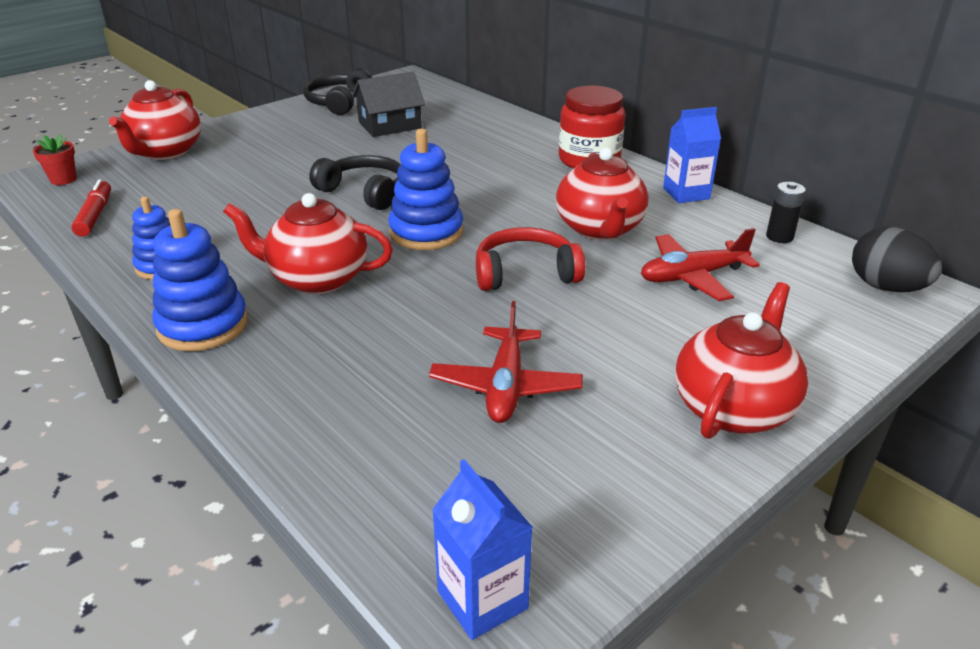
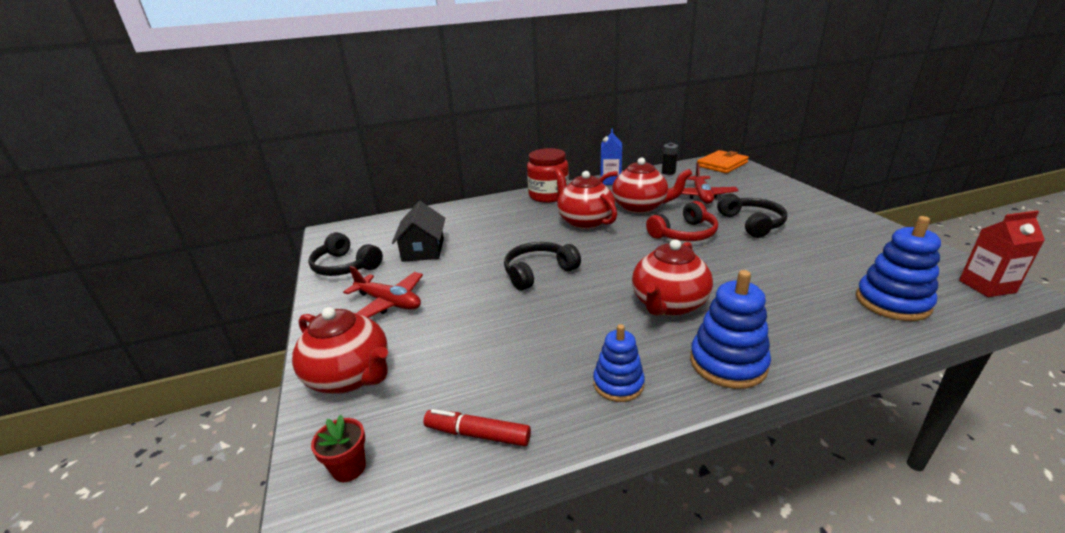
camera: 65 degrees left, 5 degrees down
(426, 232) = (617, 257): blue stacking toy -> blue stacking toy (892, 302)
(482, 600) = (987, 286): blue carton -> red carton
(505, 386) = (806, 256): red plane -> red plane (389, 302)
(525, 273) = (684, 234): red headphones -> red headphones turned 135 degrees counterclockwise
(606, 331) = (752, 223): none -> black headphones
(733, 408) = (820, 209): red teapot -> red teapot (584, 221)
(886, 287) = (722, 164): black egg -> orange wallet

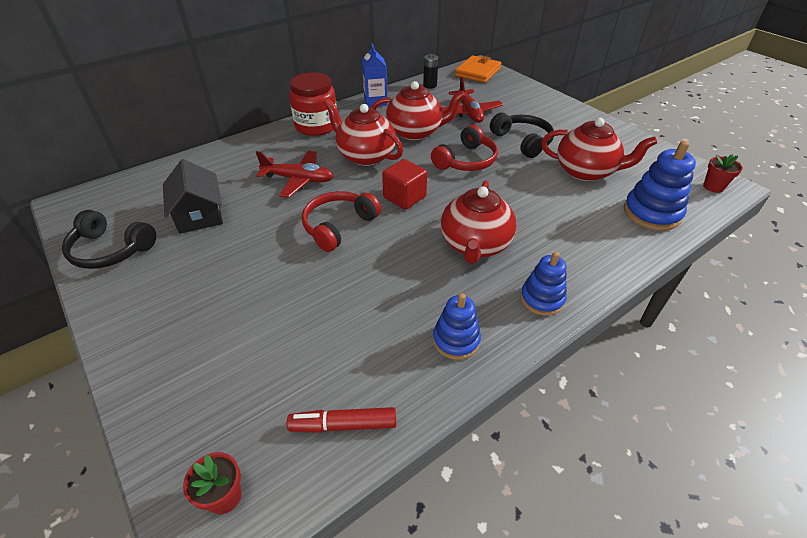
camera: 20 degrees left, 15 degrees up
(350, 376) = (180, 391): red teapot -> red teapot (586, 171)
(389, 302) = (186, 290): red plane -> red plane (298, 179)
(538, 272) = (339, 226): black headphones -> red headphones
(610, 257) = (404, 197): none -> red cube
(728, 363) = (542, 299): blue stacking toy -> blue stacking toy, size x0.66
(987, 286) = (713, 187): red carton -> red flower pot

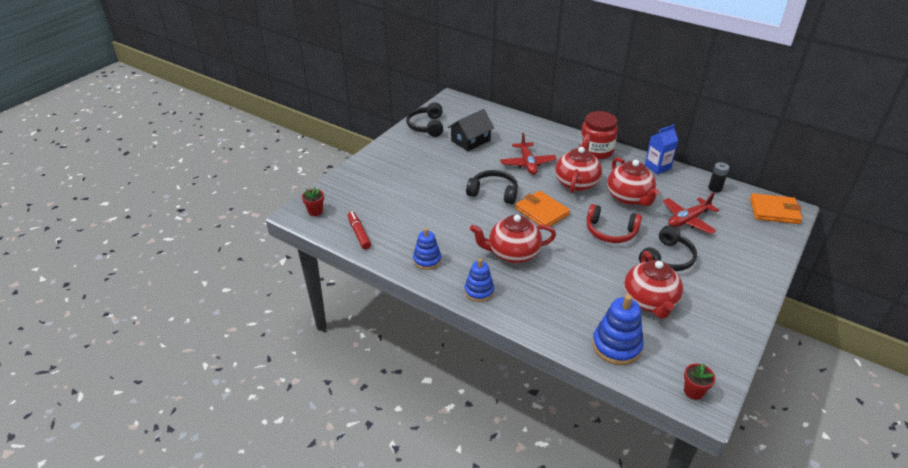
camera: 70 degrees right, 5 degrees down
(339, 226) = (493, 193): red headphones -> black headphones
(404, 197) = (541, 212): red cube -> orange wallet

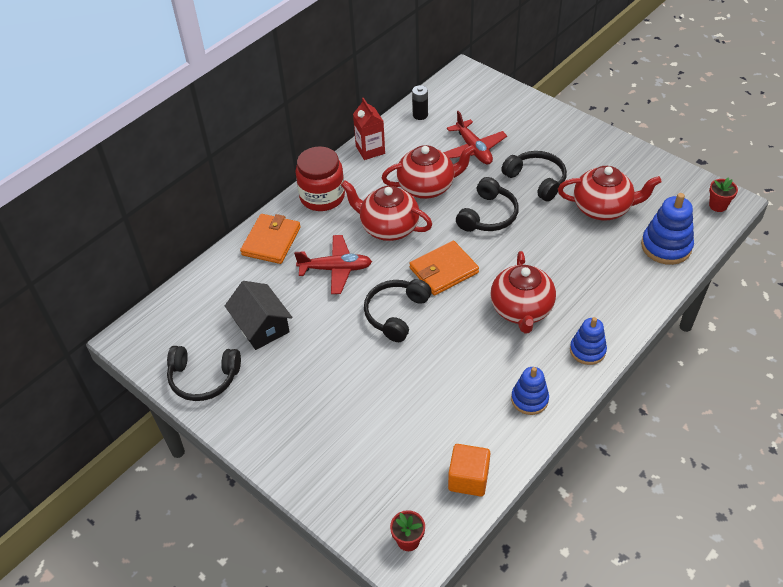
camera: 80 degrees left, 10 degrees up
(359, 233) = (468, 479): red marker -> orange cube
(610, 232) = (488, 215): red headphones -> black headphones
(657, 167) = (370, 150): blue carton -> red carton
(774, 211) = (466, 84): orange wallet -> orange wallet (271, 241)

